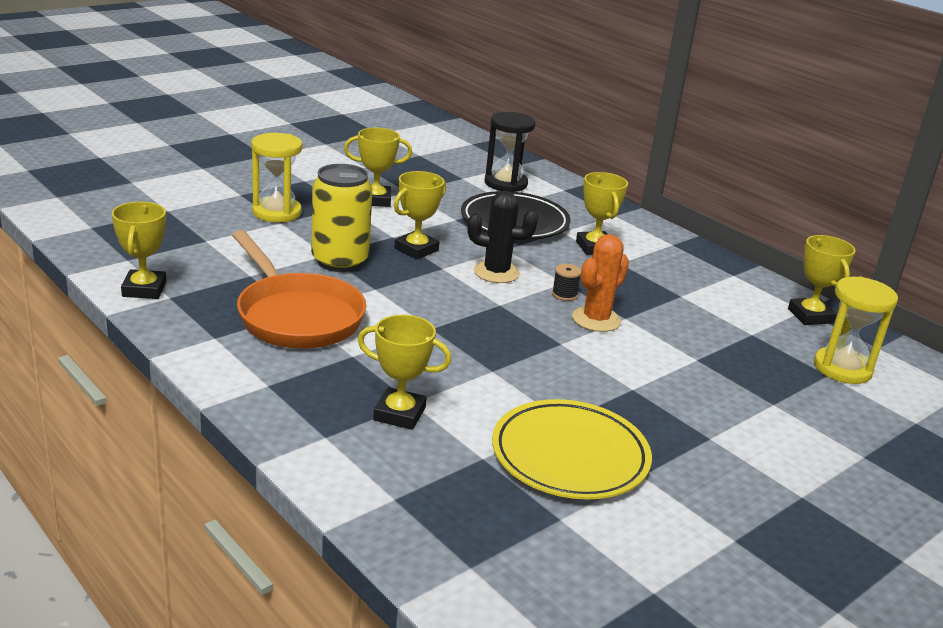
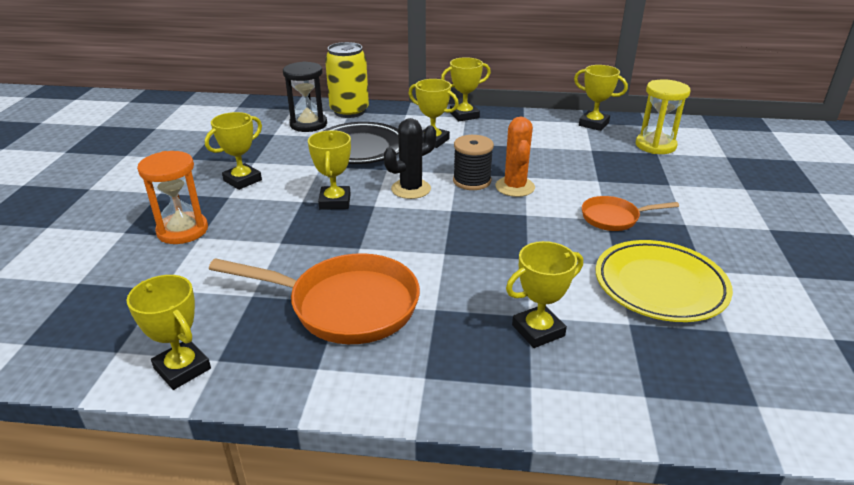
camera: 40 degrees left, 5 degrees up
(277, 212) = (182, 230): yellow hourglass -> orange hourglass
(340, 261) = (299, 242): yellow can -> yellow can (349, 111)
(564, 294) = (472, 181): black spool -> black spool, size x1.80
(642, 392) = (613, 218): none -> orange pan
(674, 242) = (464, 115): none -> yellow trophy

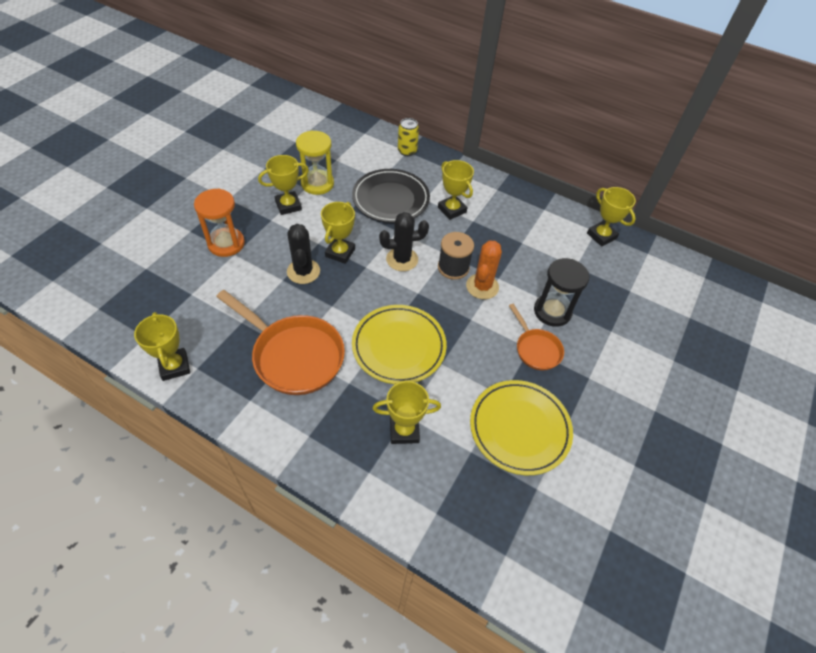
camera: 20 degrees right, 20 degrees up
(301, 228) = (303, 271): none -> black cactus
(308, 124) = (367, 157): black hourglass -> black hourglass (552, 311)
(349, 111) = (407, 151): yellow can -> yellow can, size x0.59
(464, 115) = (497, 187): yellow trophy -> none
(467, 259) = (399, 347): none -> yellow plate
(613, 218) = (536, 349): orange pan -> orange pan turned 135 degrees counterclockwise
(655, 145) = (636, 282): yellow hourglass -> yellow hourglass (317, 184)

